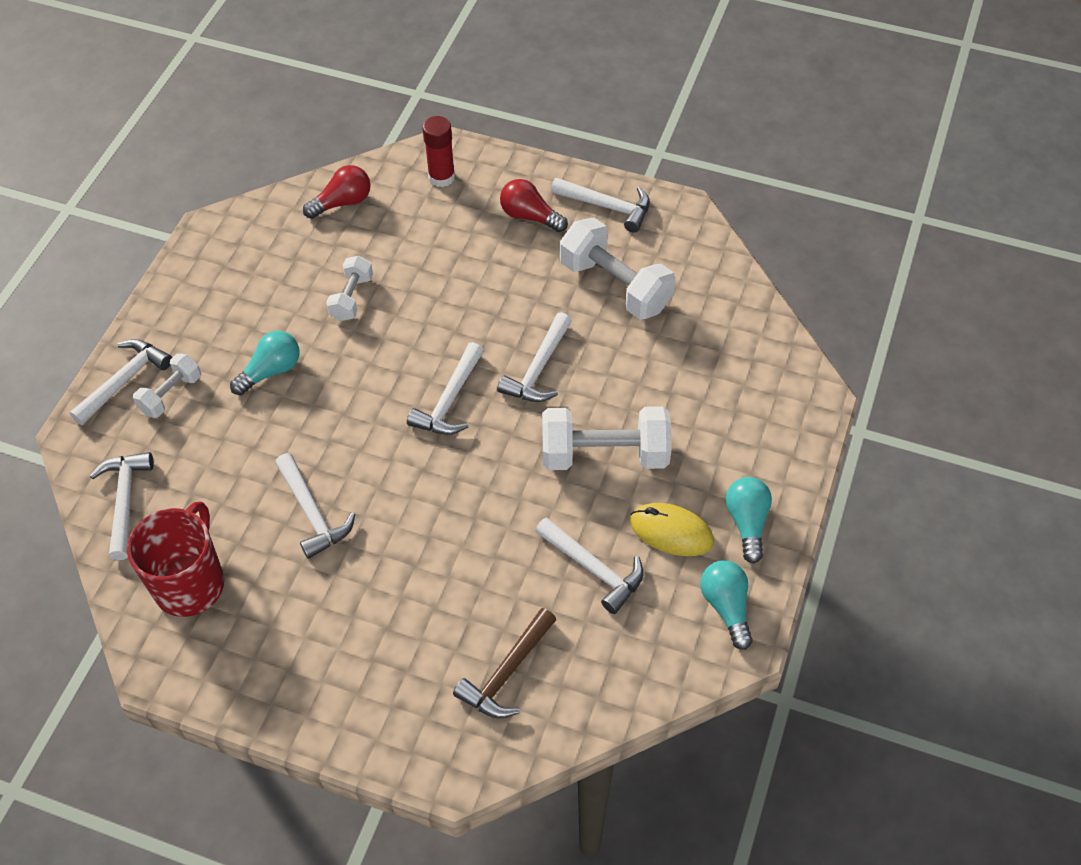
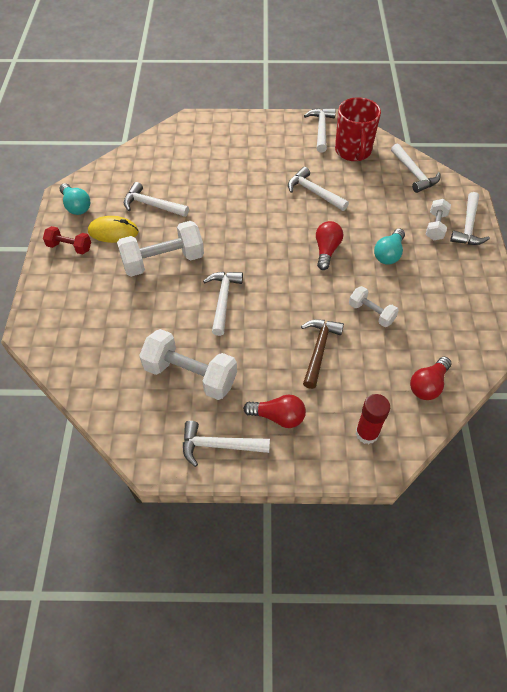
camera: 160 degrees right, 0 degrees up
(351, 297) = (371, 313): white dumbbell -> white dumbbell turned 45 degrees counterclockwise
(355, 402) = (326, 250): none -> red light bulb
(450, 400) = (270, 266): white hammer -> white hammer (321, 129)
(507, 672) = (181, 156): brown hammer -> brown hammer (319, 350)
(747, 523) = (69, 247): turquoise light bulb -> red dumbbell

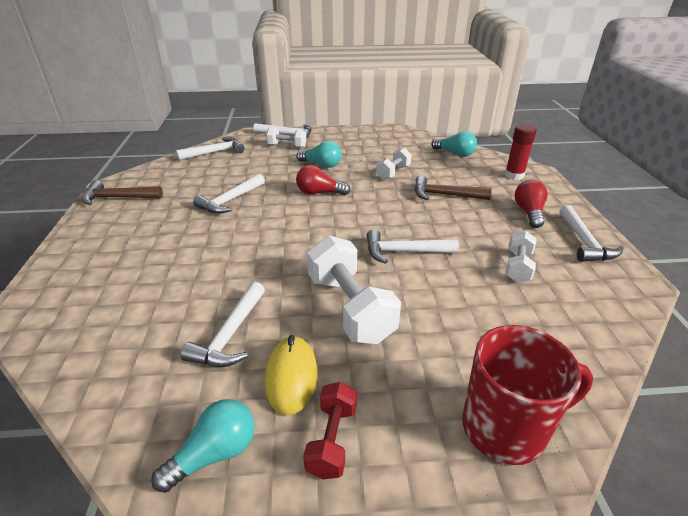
camera: 95 degrees left, 20 degrees down
(190, 375) = (518, 267): white dumbbell -> white dumbbell, size x0.55
(321, 129) = (118, 198): white hammer -> brown hammer
(353, 151) = (169, 179): red mug -> red mug (506, 428)
(428, 385) = (455, 154): red light bulb -> turquoise light bulb

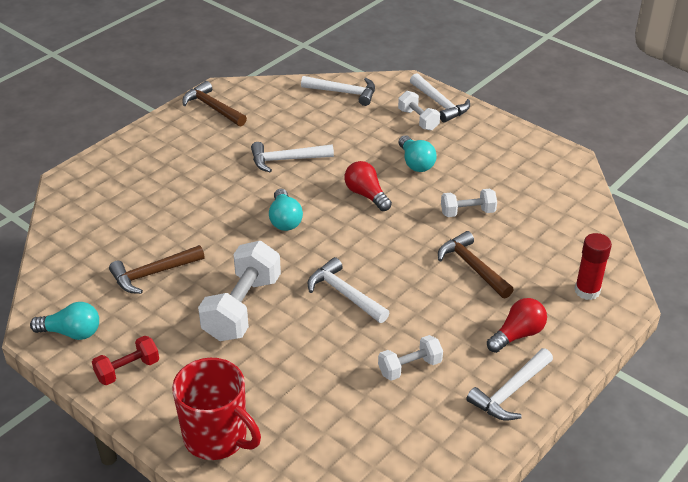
camera: 45 degrees right, 5 degrees up
(230, 334) = (153, 274): white hammer -> brown hammer
(291, 376) = (152, 323): yellow mouse -> none
(455, 154) = (574, 227): turquoise light bulb -> turquoise light bulb (285, 219)

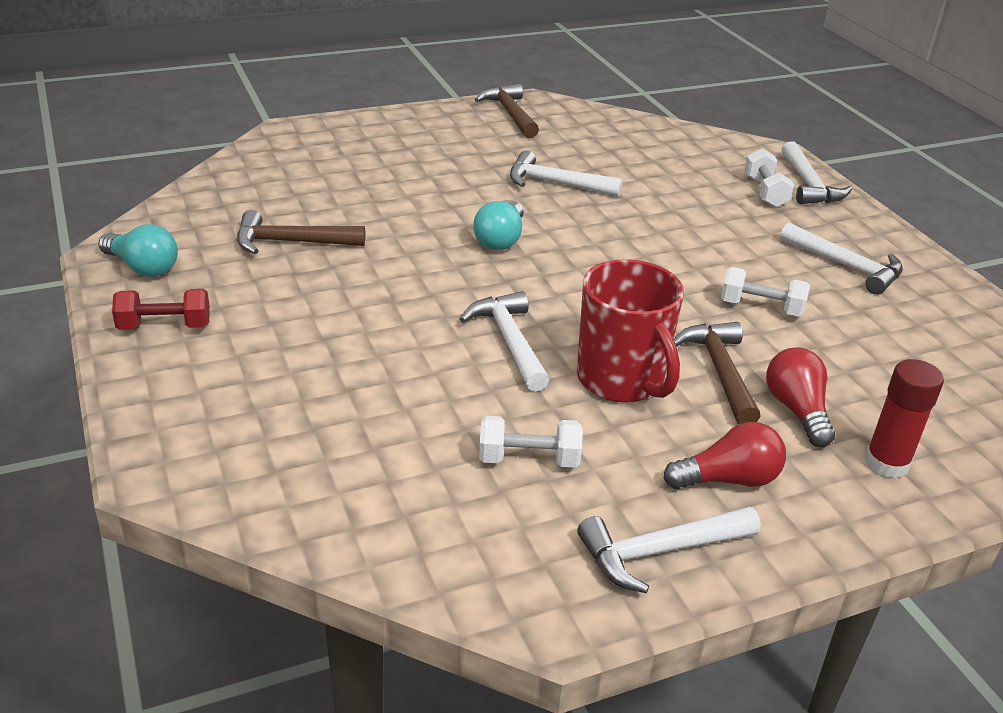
camera: 25 degrees right, 5 degrees down
(217, 438) = (194, 441): red mug -> red mug (622, 380)
(242, 308) = (363, 311): white dumbbell -> none
(343, 93) = (685, 141): white hammer -> white hammer (845, 266)
(366, 195) = (630, 247): red light bulb -> red light bulb (797, 410)
(415, 163) = (726, 234): turquoise light bulb -> none

